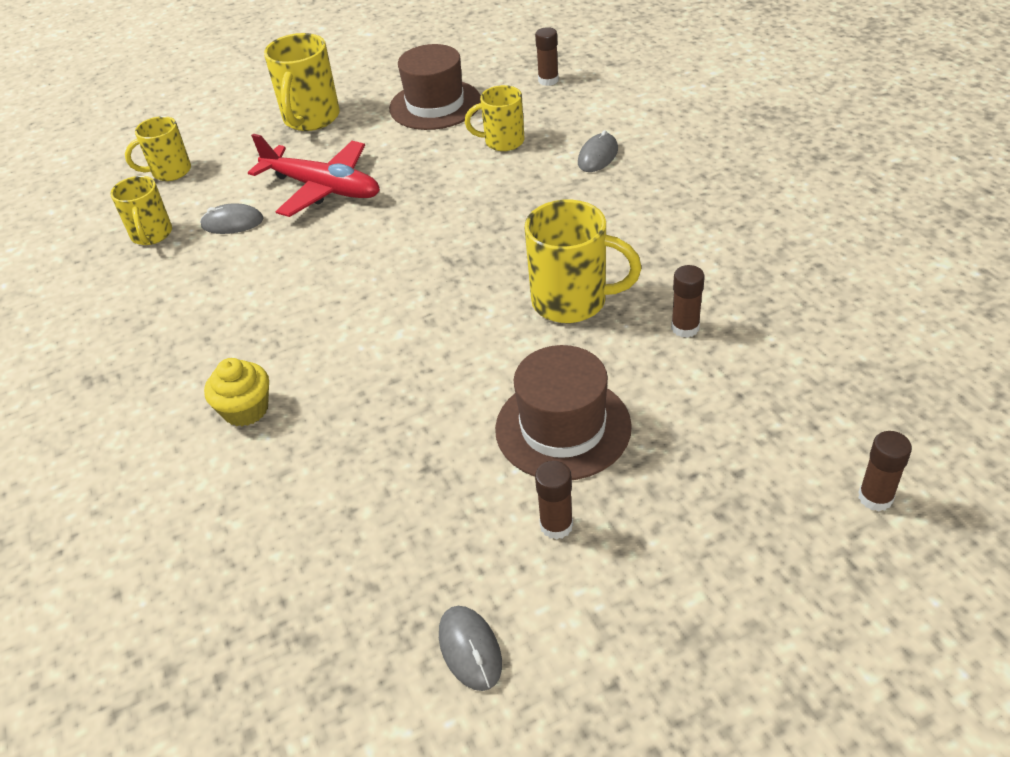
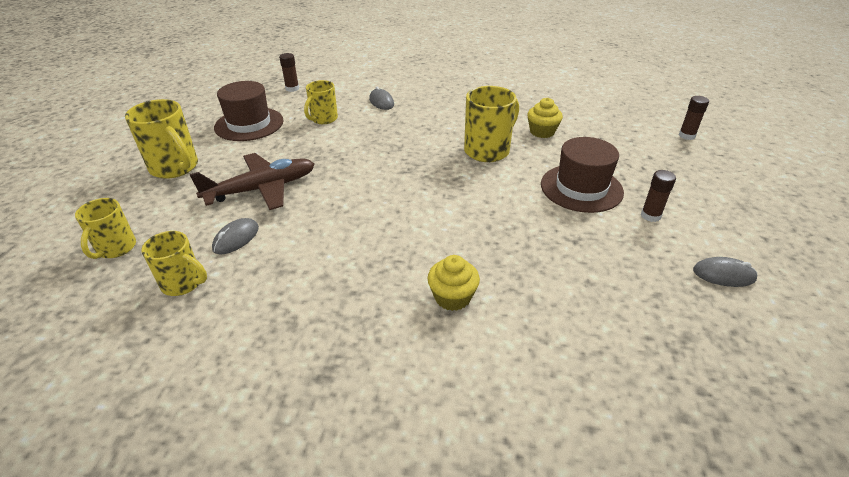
camera: 60 degrees left, 5 degrees down
(322, 188) = (261, 189): red plane -> brown plane
(685, 328) = (542, 132): brown glue stick -> yellow cupcake

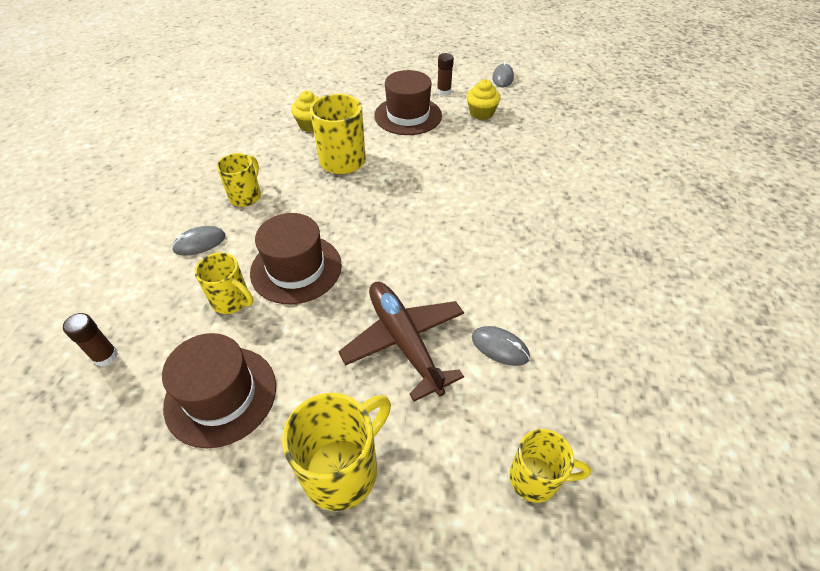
camera: 90 degrees left, 10 degrees up
(183, 283) = (577, 378): yellow mug -> yellow mug (246, 196)
(349, 139) = (296, 268): none -> brown hat
(452, 297) = (550, 190): yellow cupcake -> yellow cupcake (481, 113)
(686, 136) = (334, 56): brown glue stick -> none

